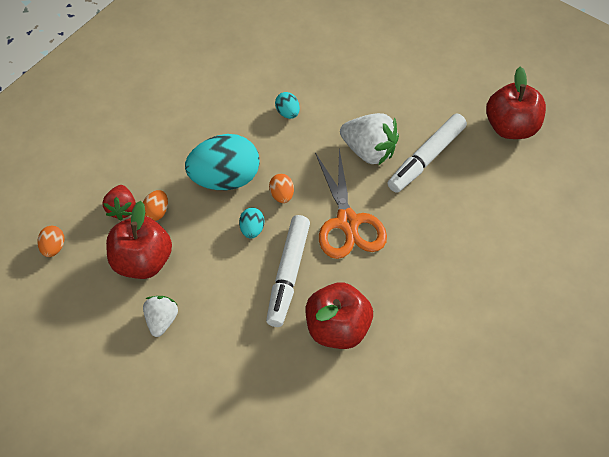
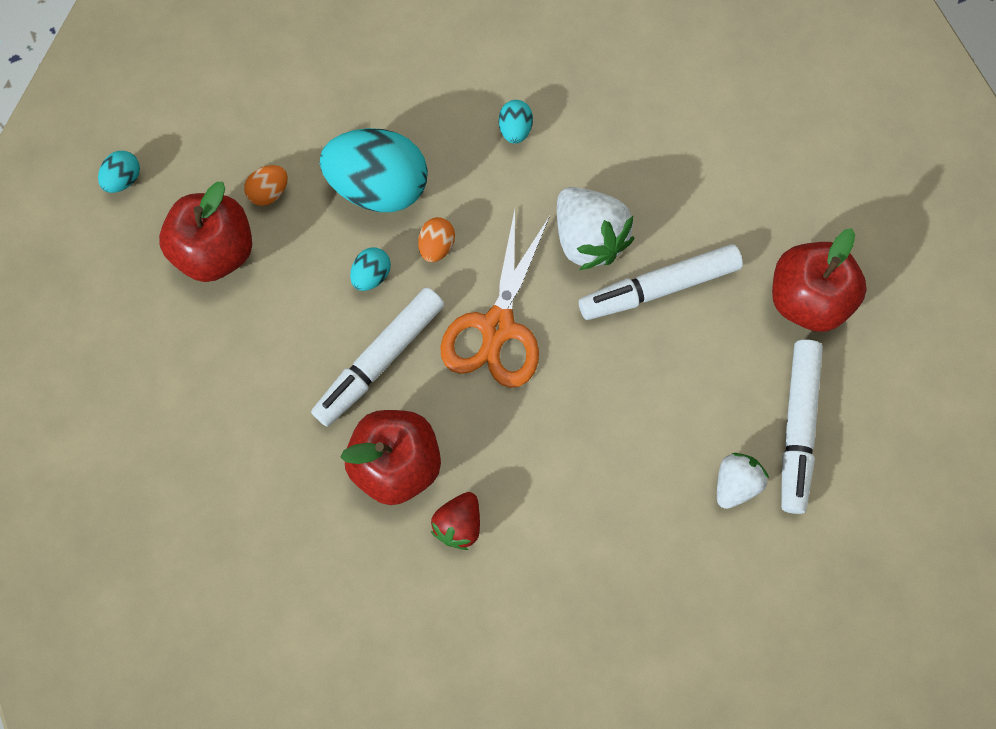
camera: 30 degrees right, 15 degrees up
(53, 247) = (124, 179): orange egg -> turquoise egg
(122, 209) = (231, 167): red strawberry -> red strawberry (459, 524)
(161, 320) = (196, 341): white strawberry -> white strawberry (735, 483)
(552, 195) = (796, 428): none -> white marker

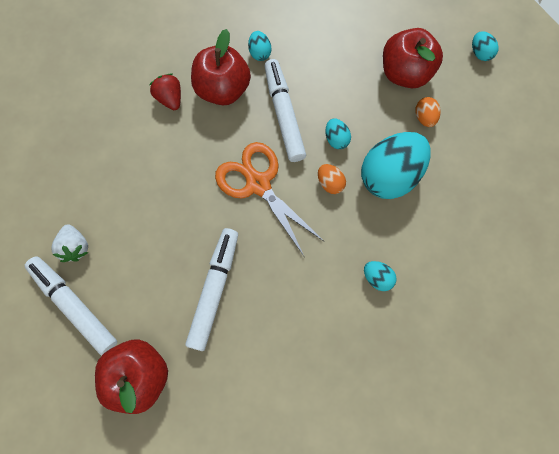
camera: 125 degrees right, 0 degrees up
(306, 455) = (260, 53): none -> turquoise egg
(588, 239) = (274, 271): white strawberry -> none

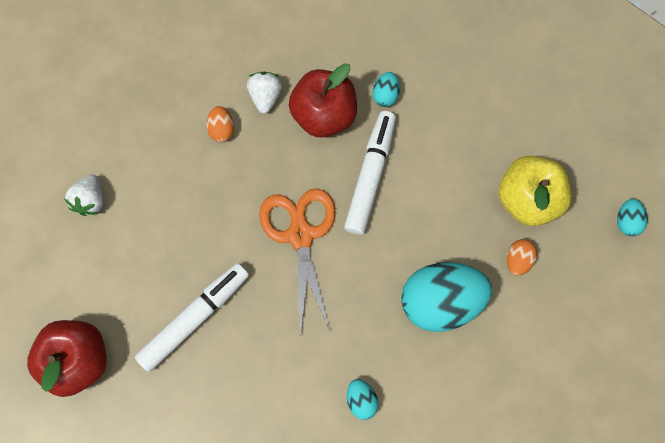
camera: 30 degrees right, 0 degrees up
(74, 305) = (58, 257): white marker -> none
(170, 98) = (265, 97): red strawberry -> white strawberry
(330, 183) = (373, 275): orange egg -> orange egg (222, 130)
(336, 139) = (408, 232): turquoise egg -> none
(405, 73) = (527, 200): red apple -> yellow apple

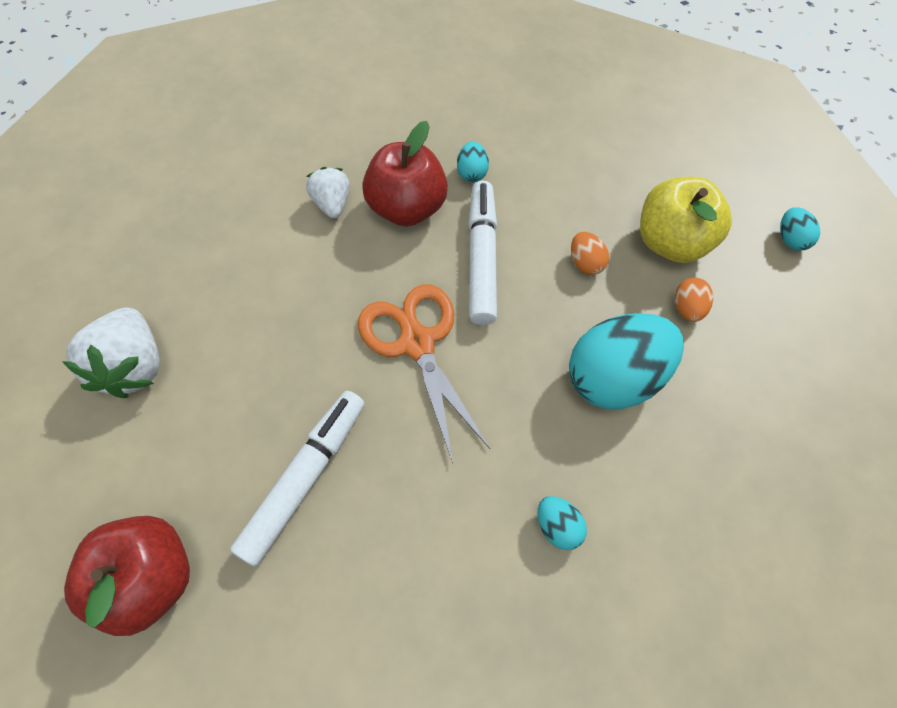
camera: 15 degrees left, 10 degrees down
(91, 200) = (134, 366): white strawberry -> white strawberry, size x1.64
(222, 130) = (288, 249): orange egg -> orange egg (585, 263)

